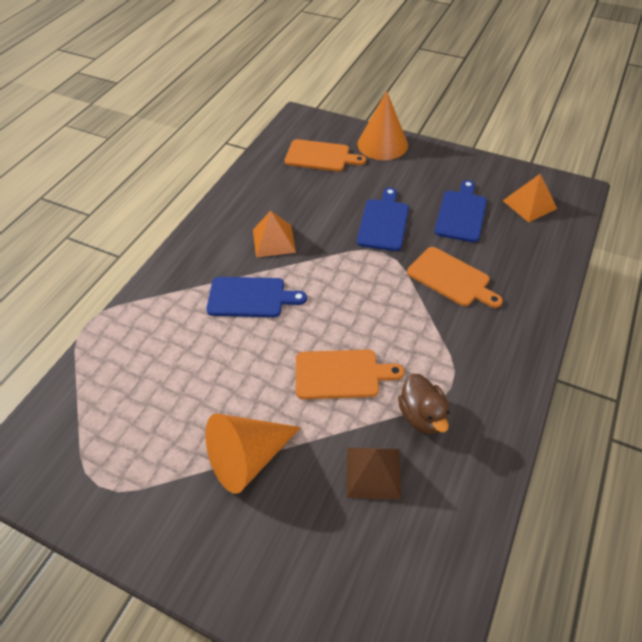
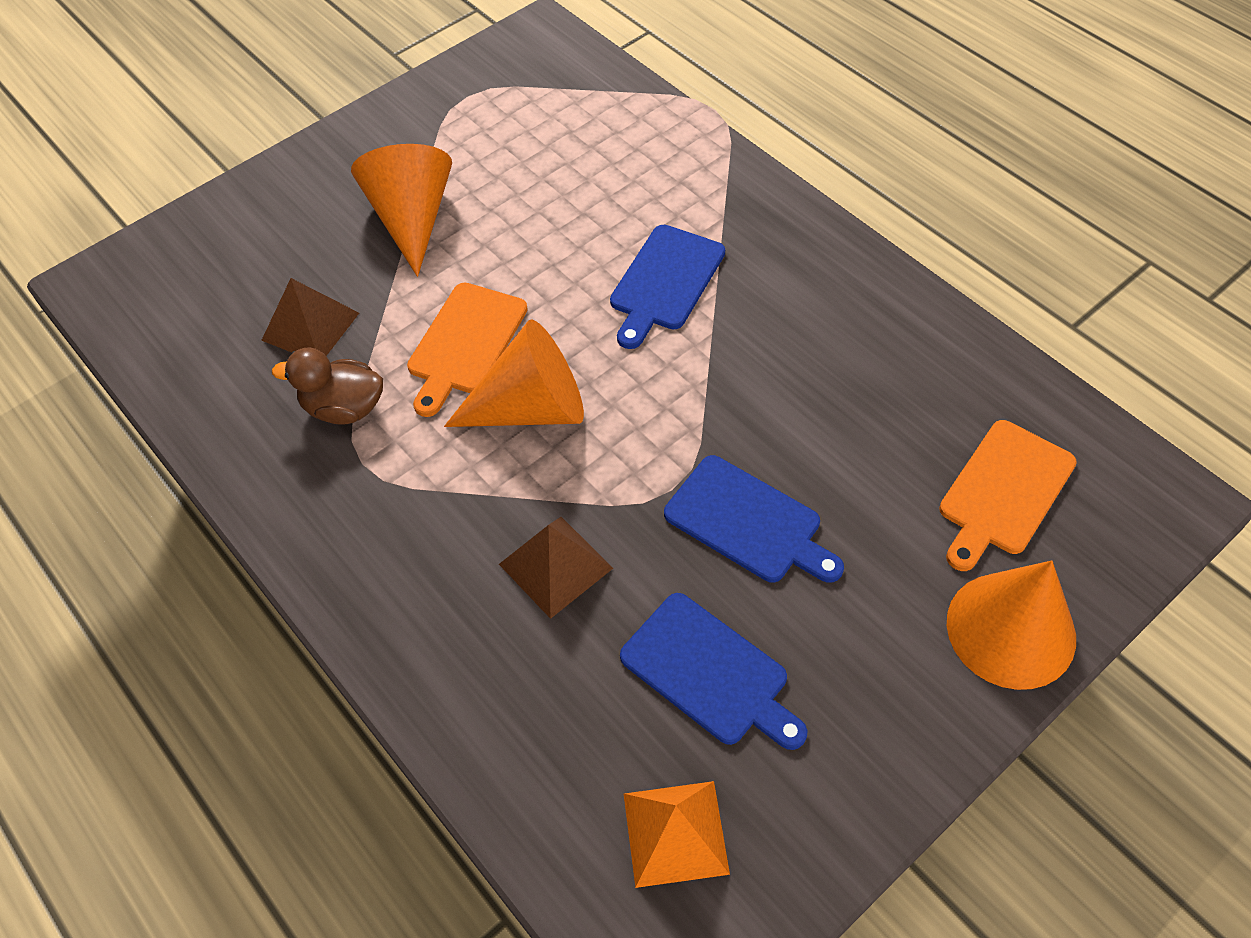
camera: 115 degrees right, 5 degrees up
(274, 241) = (777, 343): orange pyramid -> none
(368, 323) = (532, 408): none -> orange cone
(451, 278) = (555, 566): orange cutting board -> brown pyramid

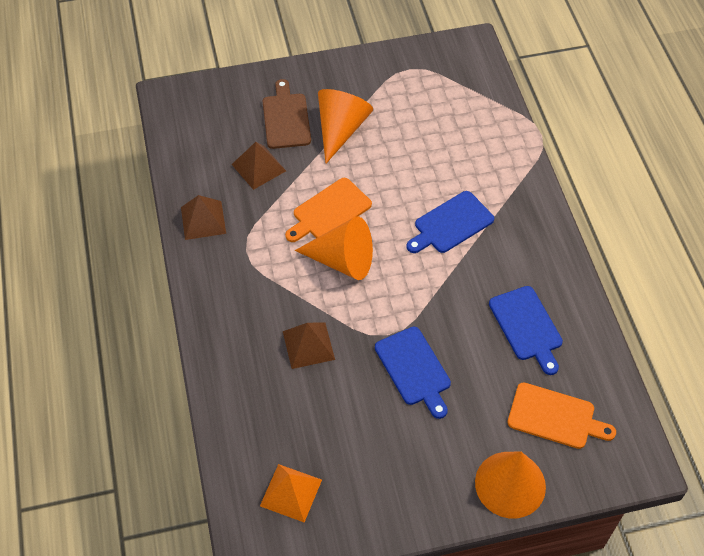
camera: 25 degrees right, 0 degrees up
(260, 447) = (203, 220): none -> brown pyramid
(314, 237) = (286, 118): none -> brown cutting board
(344, 408) = (252, 218): brown duck -> none
(709, 672) = (350, 430): blue cutting board -> blue cutting board (527, 326)
(1003, 492) = (555, 417): orange cutting board -> orange cutting board turned 135 degrees counterclockwise

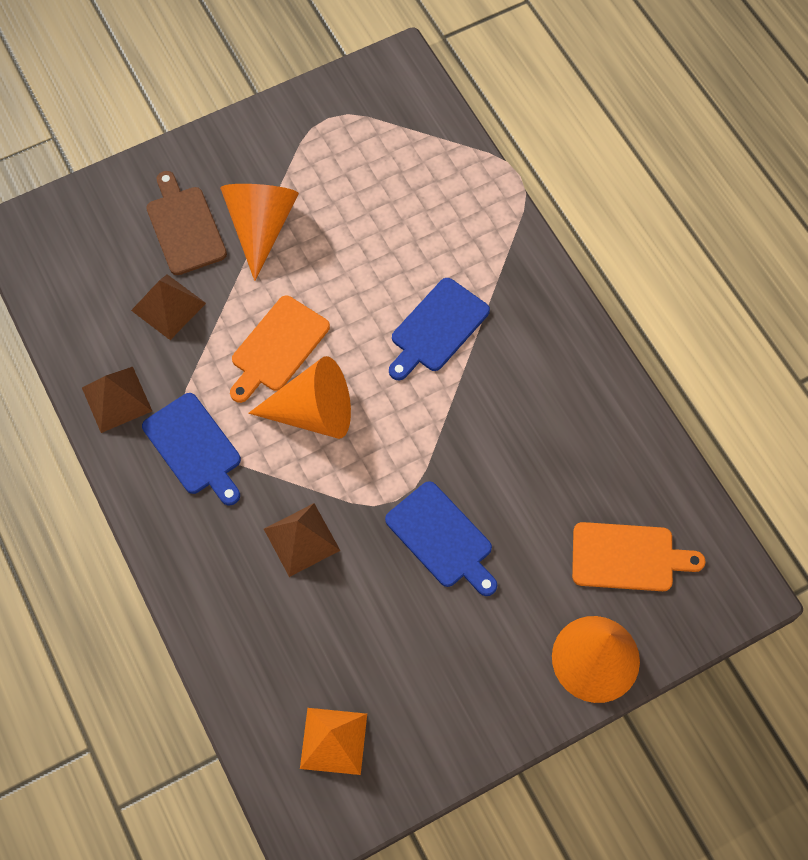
camera: 15 degrees left, 10 degrees up
(527, 326) = (565, 446): blue cutting board -> blue cutting board (194, 447)

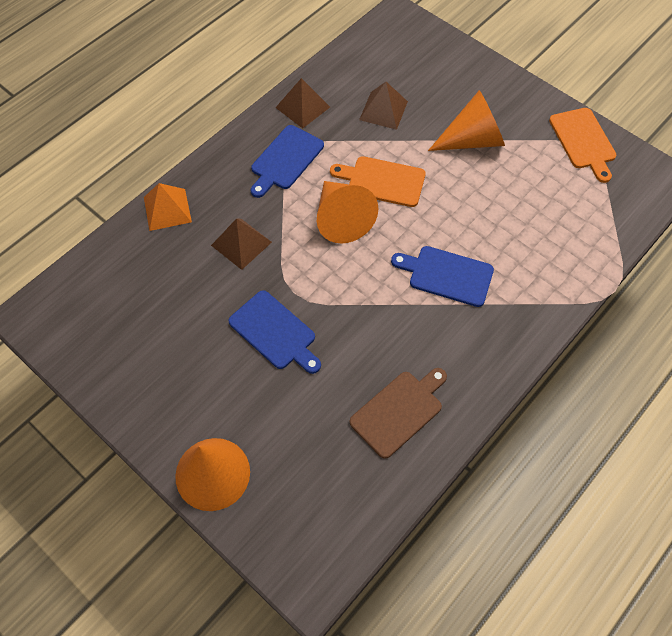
camera: 70 degrees right, 5 degrees down
(185, 227) = (448, 98): brown cutting board -> brown cutting board (399, 411)
(333, 741) = (99, 311): orange pyramid -> orange pyramid (167, 209)
(442, 538) = (275, 332): blue cutting board -> blue cutting board turned 75 degrees counterclockwise
(628, 557) = (308, 474): orange cutting board -> orange cutting board (583, 141)

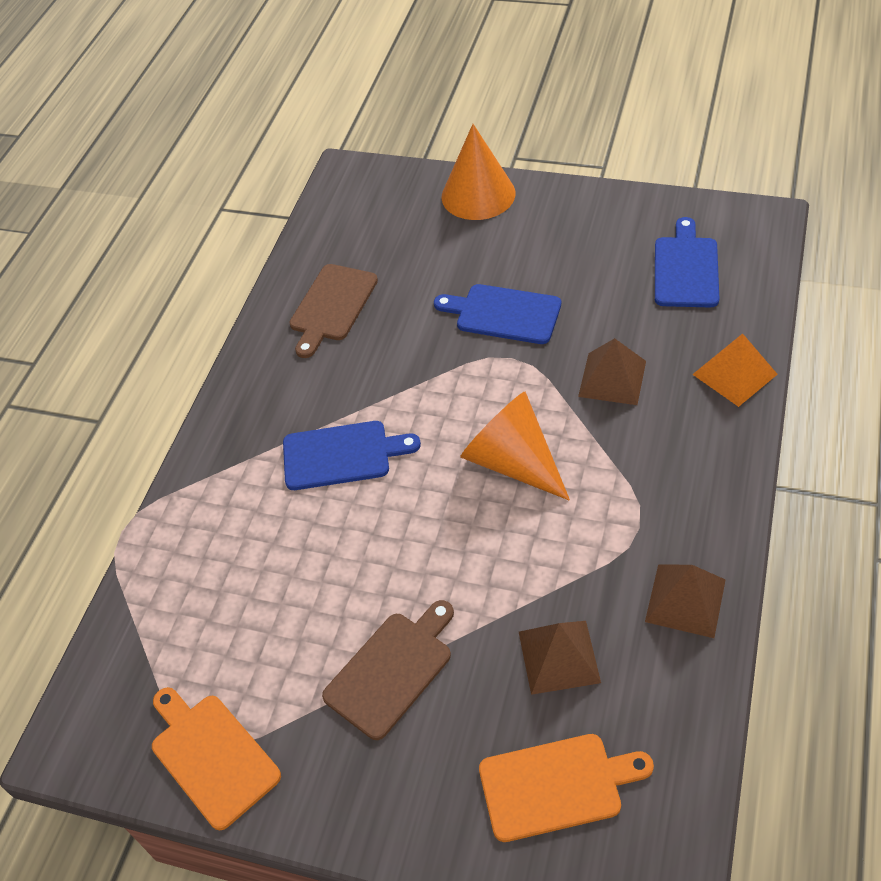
camera: 160 degrees right, 10 degrees down
(285, 160) = (643, 505): blue cutting board -> blue cutting board (686, 269)
(382, 181) = (490, 538): orange cutting board -> orange cutting board (556, 786)
(472, 140) = (392, 670): orange cone -> brown cutting board

